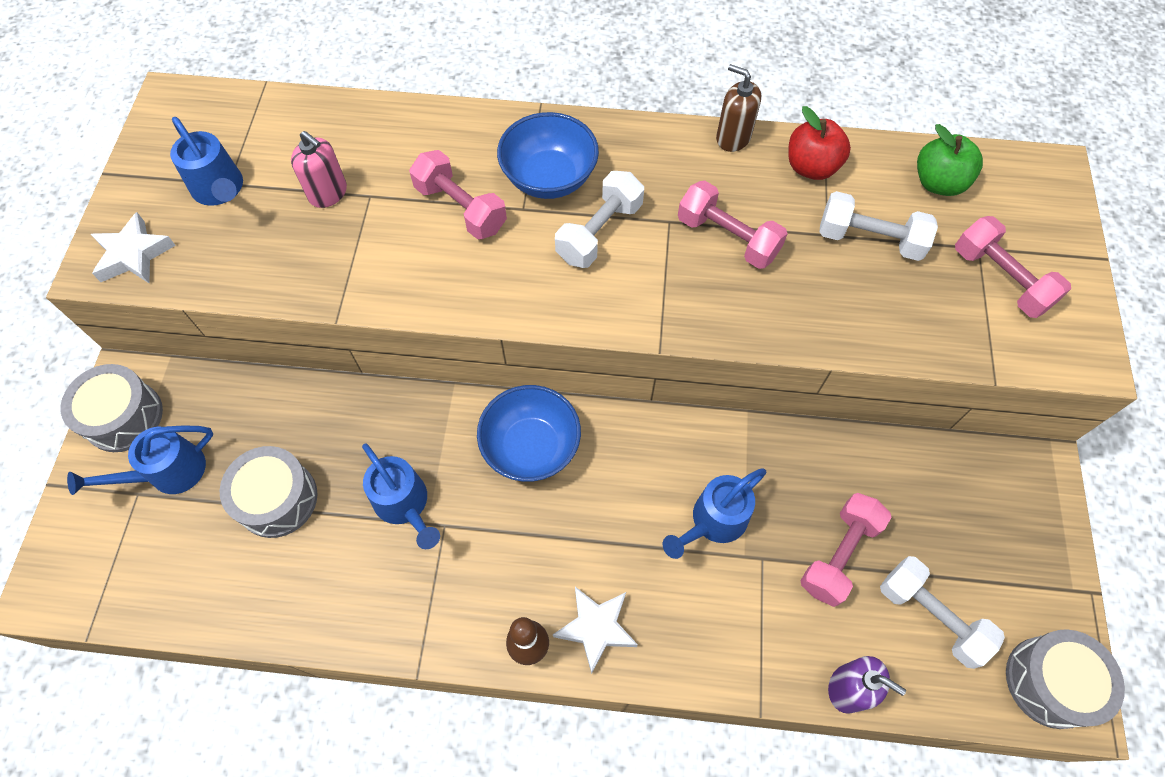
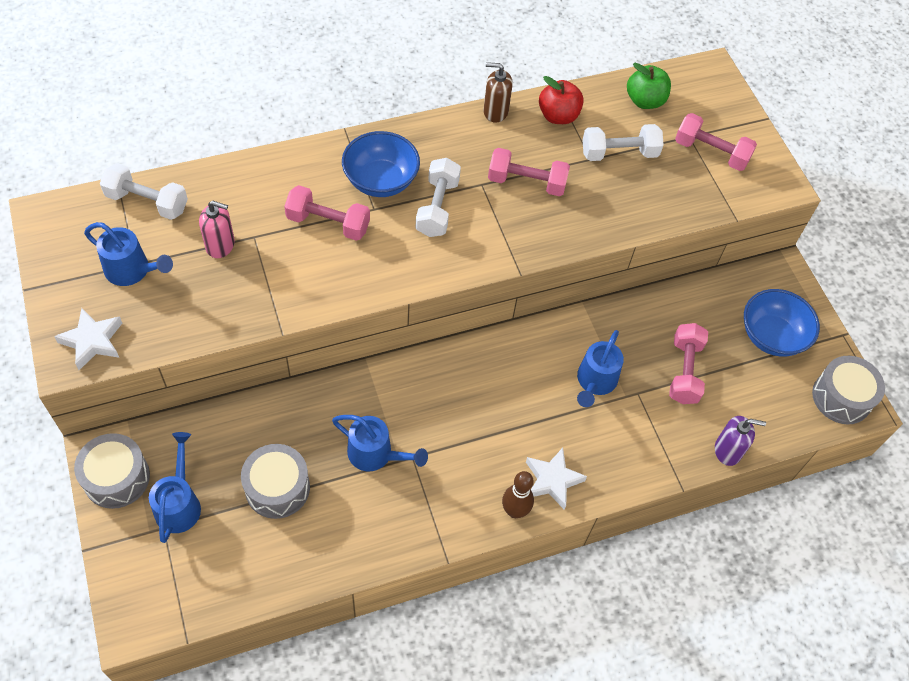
camera: 30 degrees left, 5 degrees down
(168, 473) = (179, 503): blue watering can -> blue watering can turned 150 degrees clockwise
(531, 447) = (445, 381): blue bowl -> blue bowl (771, 336)
(931, 616) = (756, 386): white dumbbell -> white dumbbell (147, 202)

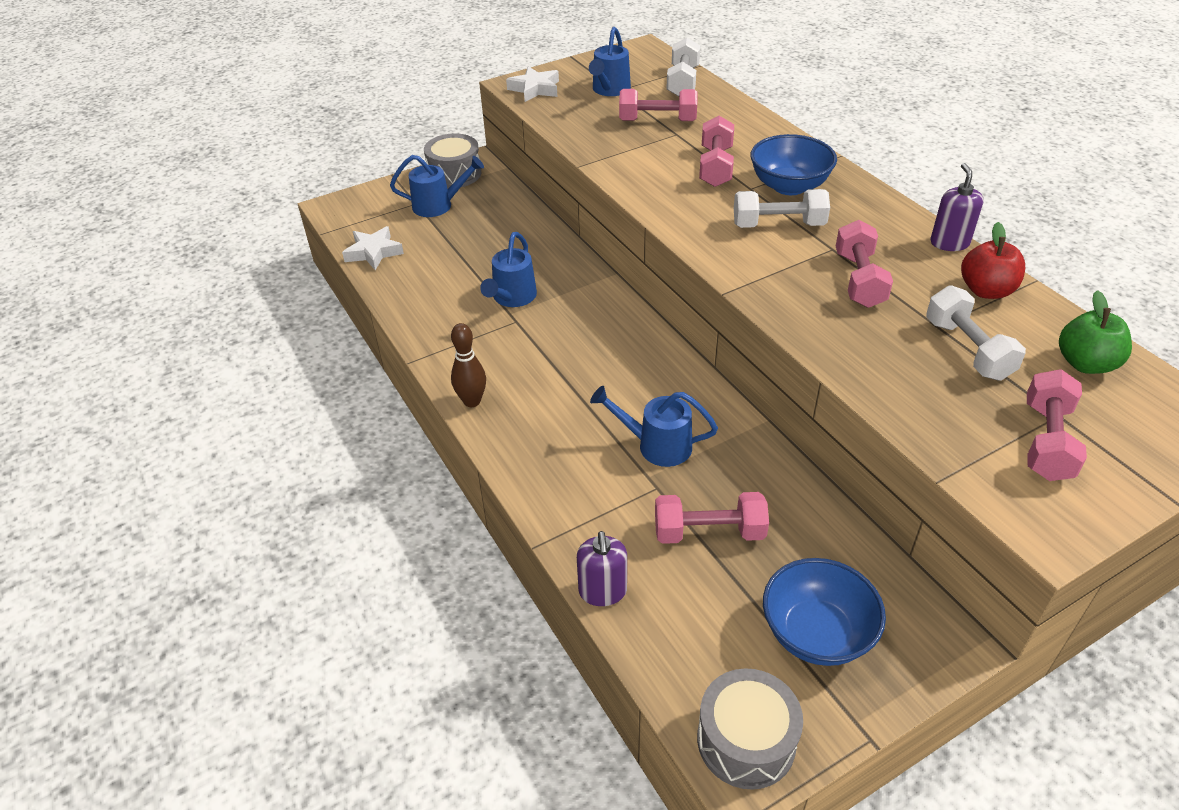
camera: 85 degrees right, 15 degrees down
(220, 245) = (657, 121): pink soap dispenser -> pink dumbbell
(277, 488) = (463, 249): grey drum -> none
(495, 111) = (949, 243): brown soap dispenser -> purple soap dispenser
(552, 480) = (515, 425): white star -> white star (374, 252)

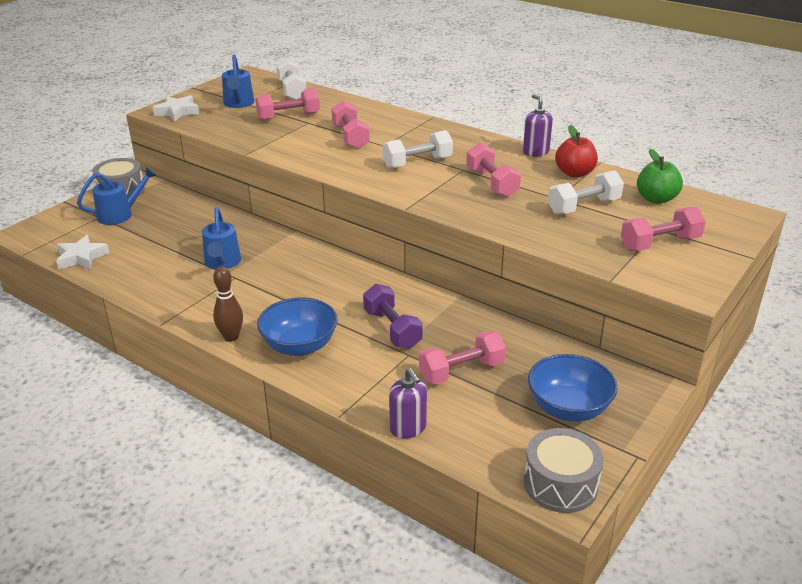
camera: 25 degrees left, 10 degrees down
(656, 445) = (392, 329): blue watering can -> purple dumbbell
(789, 186) = (410, 139): blue bowl -> blue bowl (299, 346)
(968, 349) = (583, 206): white dumbbell -> white dumbbell turned 75 degrees counterclockwise
(1046, 441) = (660, 243): pink dumbbell -> pink dumbbell turned 75 degrees clockwise

